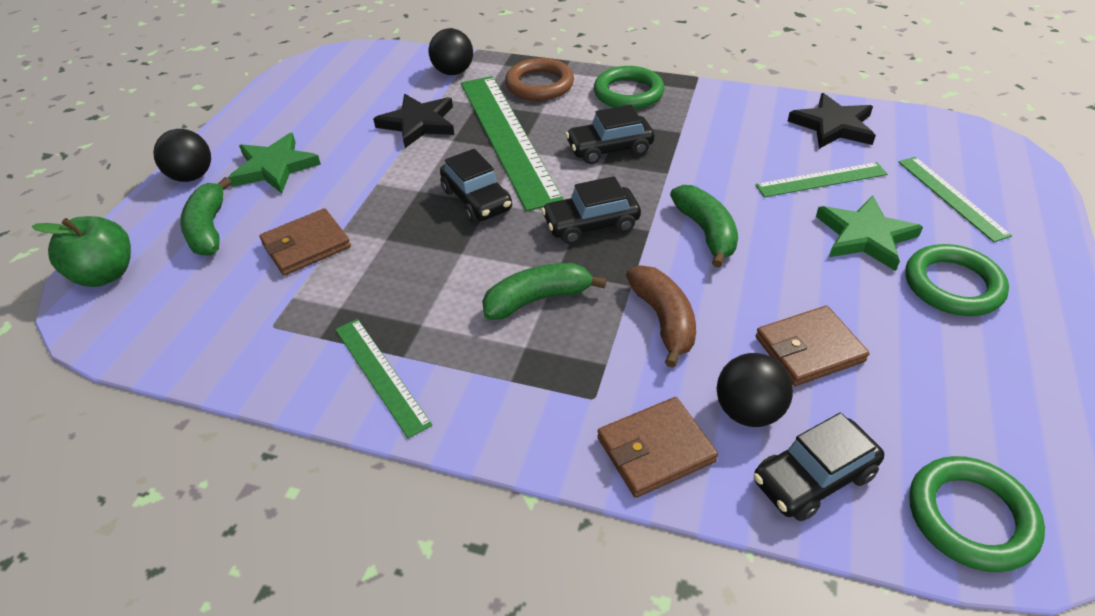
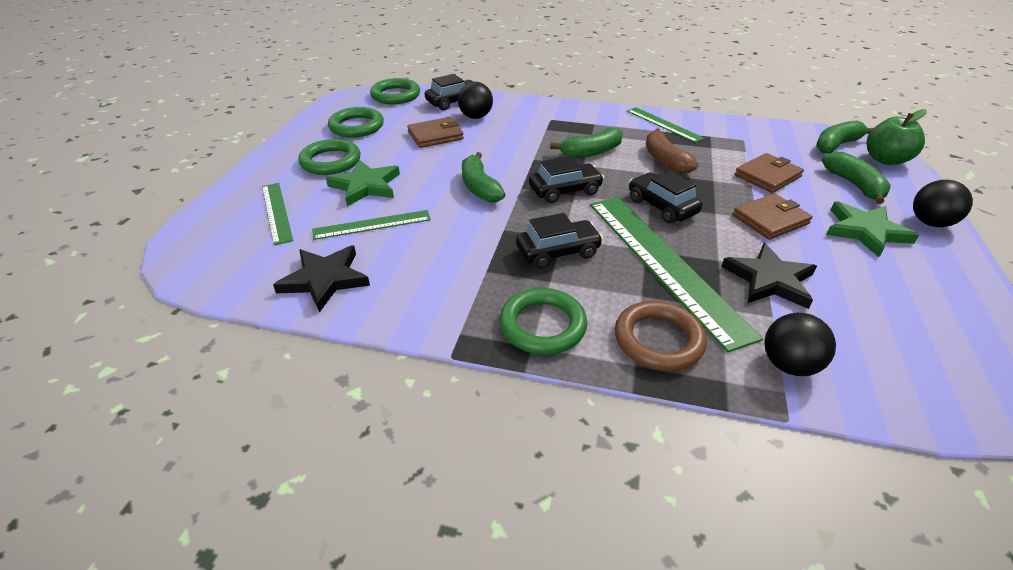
camera: 175 degrees right, 5 degrees down
(136, 309) = (836, 145): none -> green banana
(655, 450) = (521, 107): brown wallet -> brown wallet (770, 219)
(663, 320) = (514, 145): brown banana -> brown banana (665, 160)
(977, 382) = (356, 126): none -> green ring

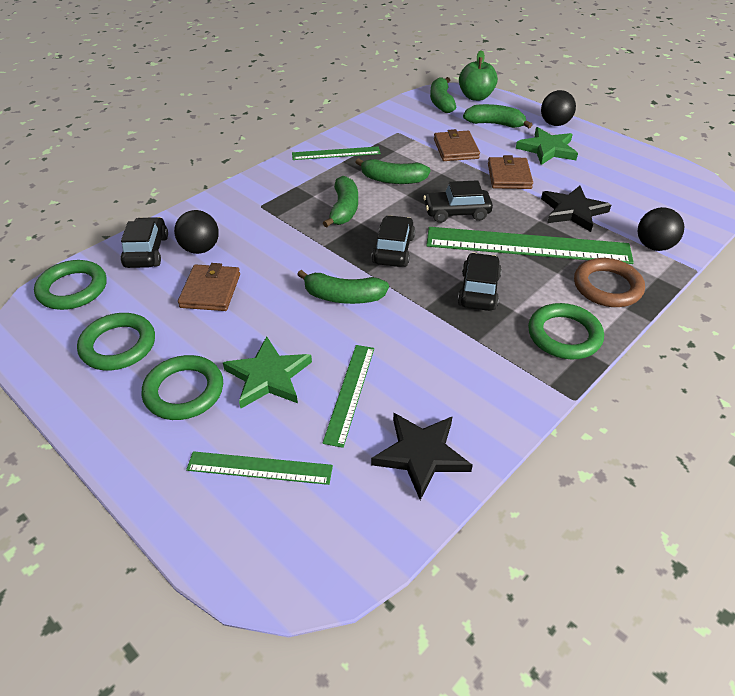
camera: 60 degrees left, 5 degrees up
(665, 160) = (392, 180): brown banana -> green banana

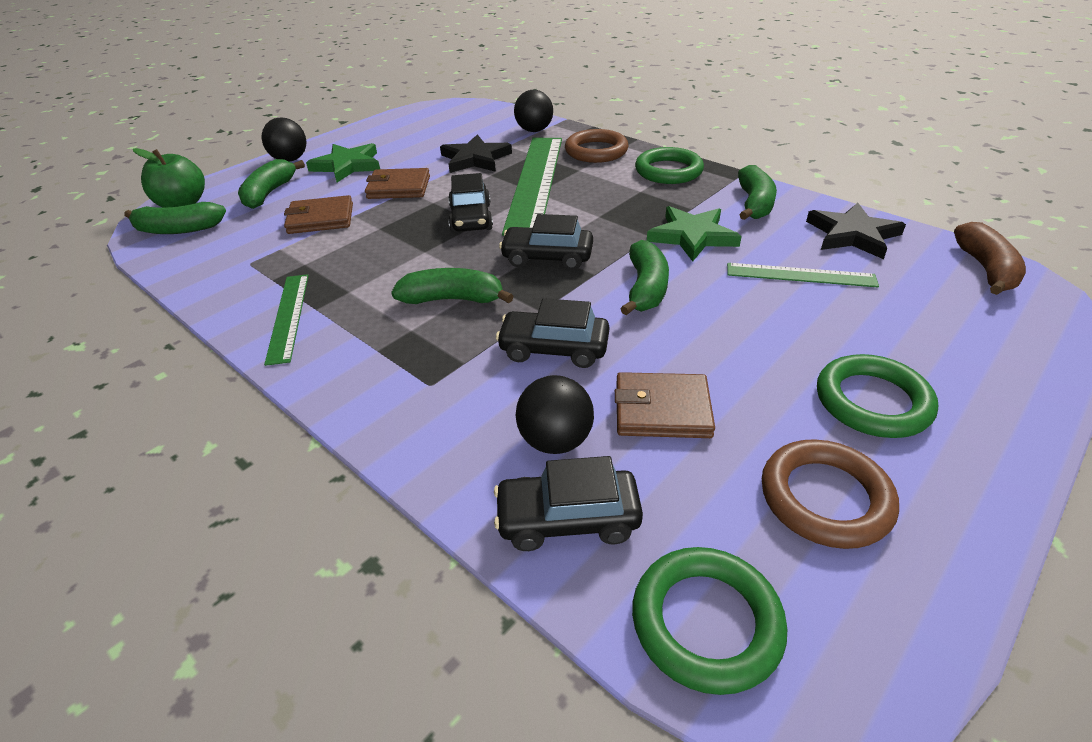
camera: 90 degrees left, 5 degrees down
(118, 345) = (825, 498): green ring -> brown ring
(259, 468) = (939, 324): green ruler -> none
(268, 376) = (807, 333): green star -> green star (692, 236)
(341, 550) = (986, 269): none -> brown banana
(392, 180) = (385, 263): green banana -> green banana (754, 204)
(478, 290) = (614, 207): black car -> black car (554, 349)

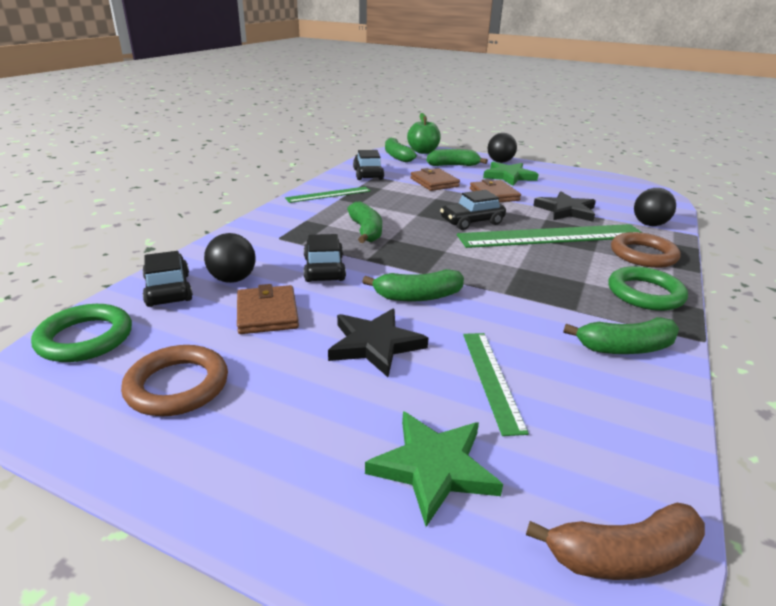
camera: 70 degrees right, 10 degrees down
(547, 257) = (437, 254): black car -> black car (368, 174)
(692, 236) = (520, 313): green star -> green star (433, 467)
(852, 235) = (615, 422): black star -> black star (375, 345)
(872, 402) = (294, 418): green ring -> none

